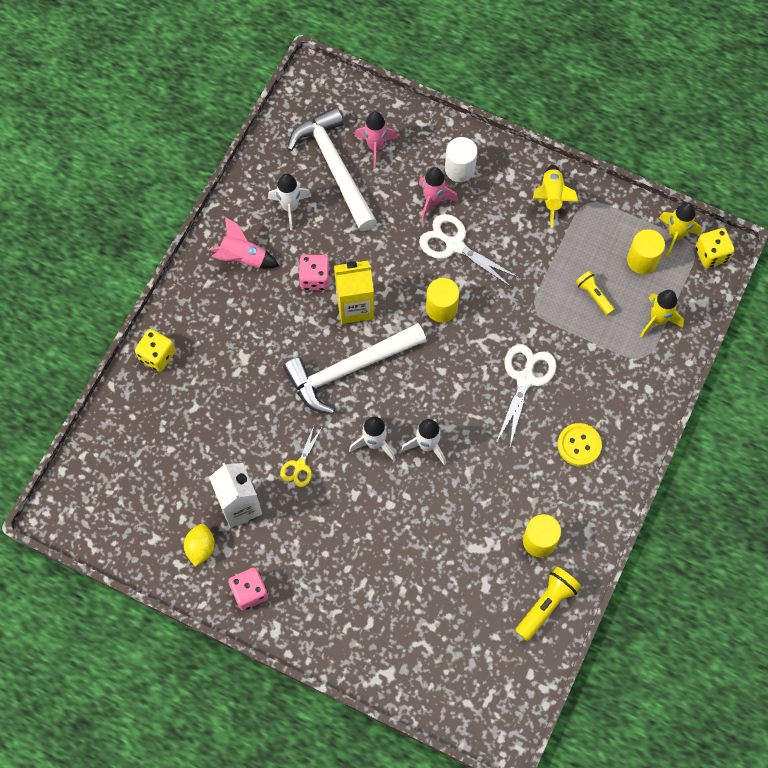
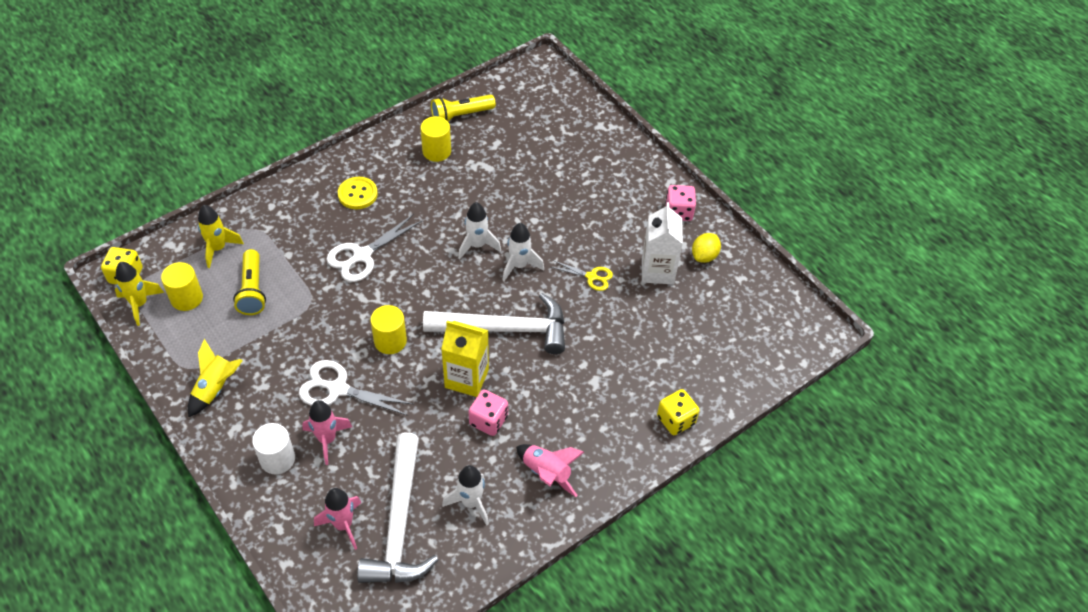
camera: 155 degrees left, 15 degrees down
(299, 465) = (591, 277): yellow scissors -> yellow scissors turned 60 degrees clockwise
(454, 245) = (338, 389): white scissors -> white scissors turned 135 degrees clockwise
(593, 295) = (252, 290): yellow flashlight -> yellow flashlight, size x1.53

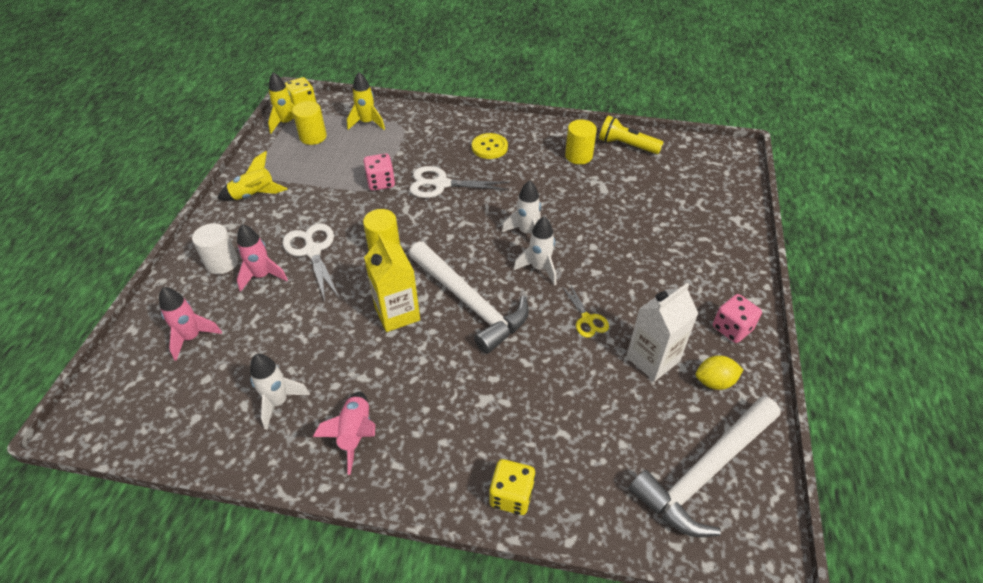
camera: 50 degrees right, 5 degrees down
(252, 290) = (351, 158): yellow flashlight -> none
(399, 523) = (220, 369): white hammer -> white hammer (704, 472)
(488, 420) = (370, 355): pink dice -> pink dice (381, 182)

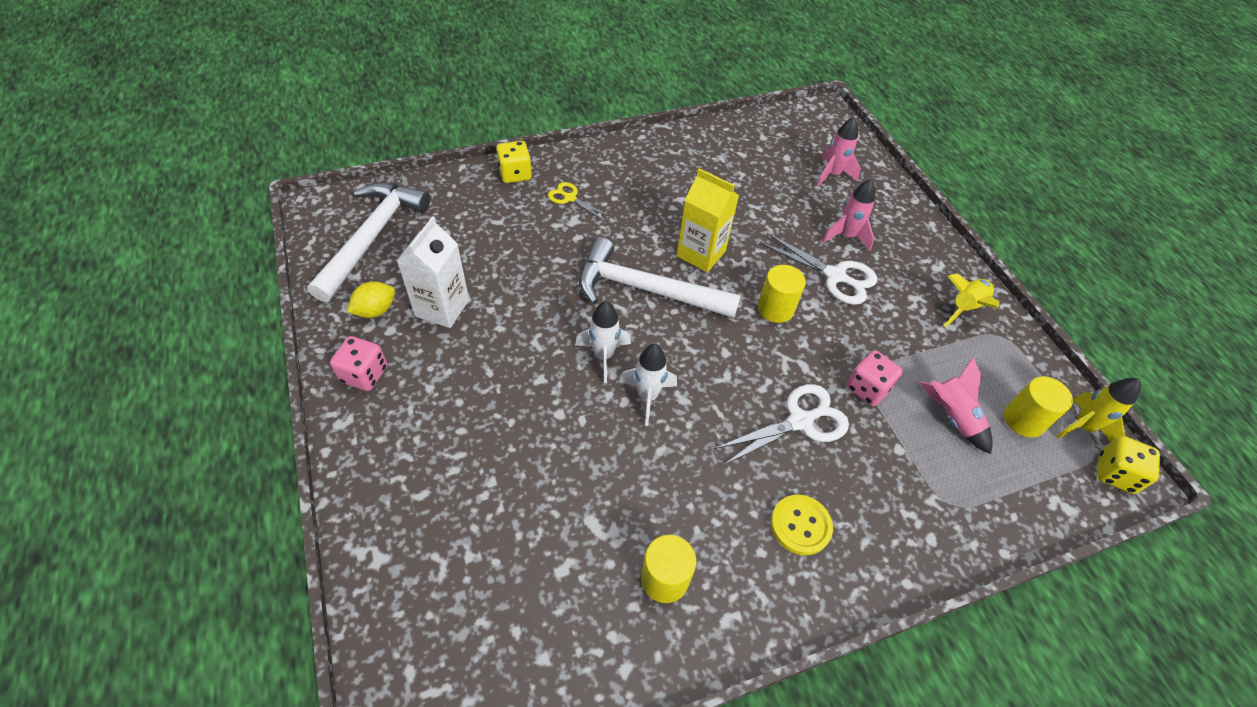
camera: 145 degrees right, 5 degrees up
(222, 263) = (893, 232): white cylinder -> none
(278, 402) = (721, 163): white rocket -> none
(355, 434) = (649, 166): pink rocket -> pink rocket (951, 417)
(367, 123) = (998, 484): yellow rocket -> none
(587, 319) = (523, 320): yellow scissors -> yellow scissors (570, 198)
(626, 145) = (603, 653): yellow flashlight -> none

